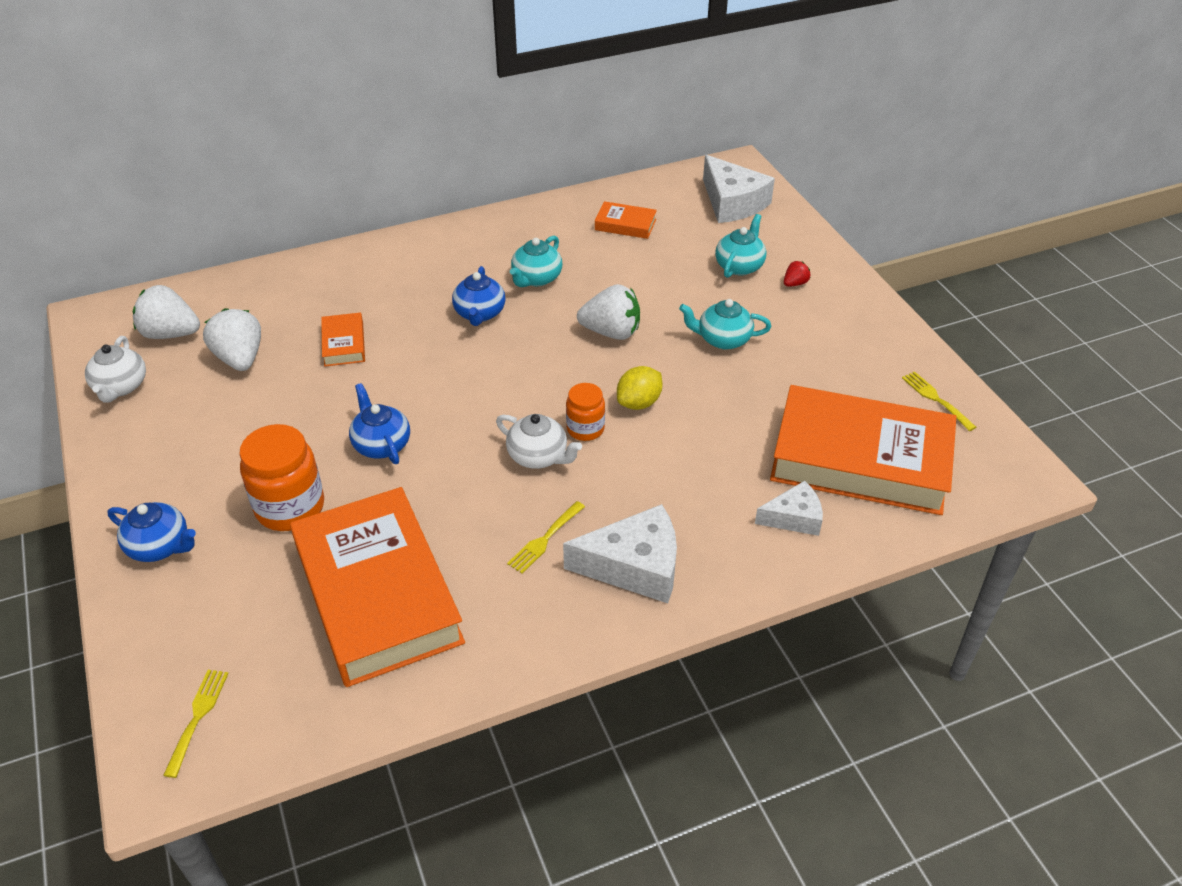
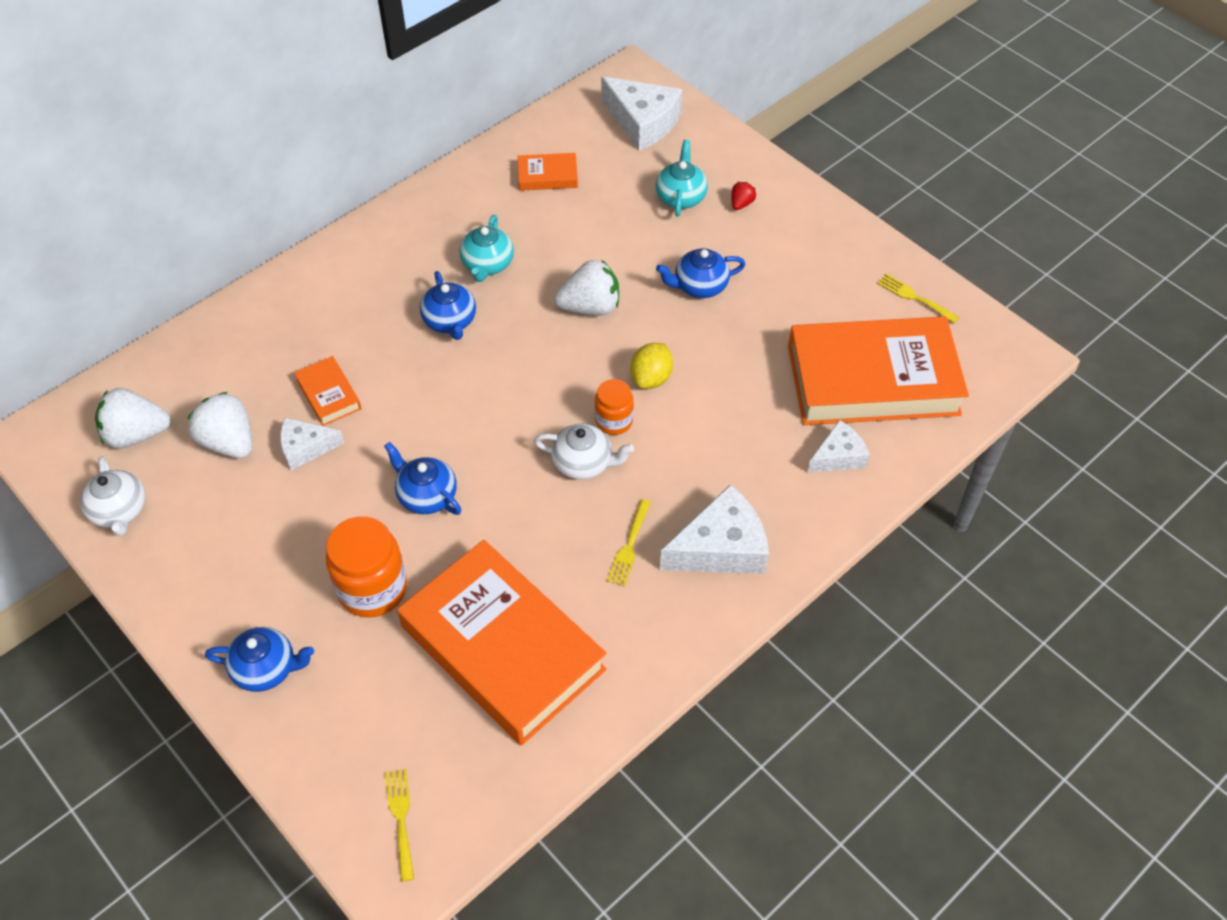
camera: 20 degrees left, 10 degrees up
(300, 379) = (305, 448): none -> white cheese
(723, 339) = (699, 286): turquoise teapot -> blue teapot

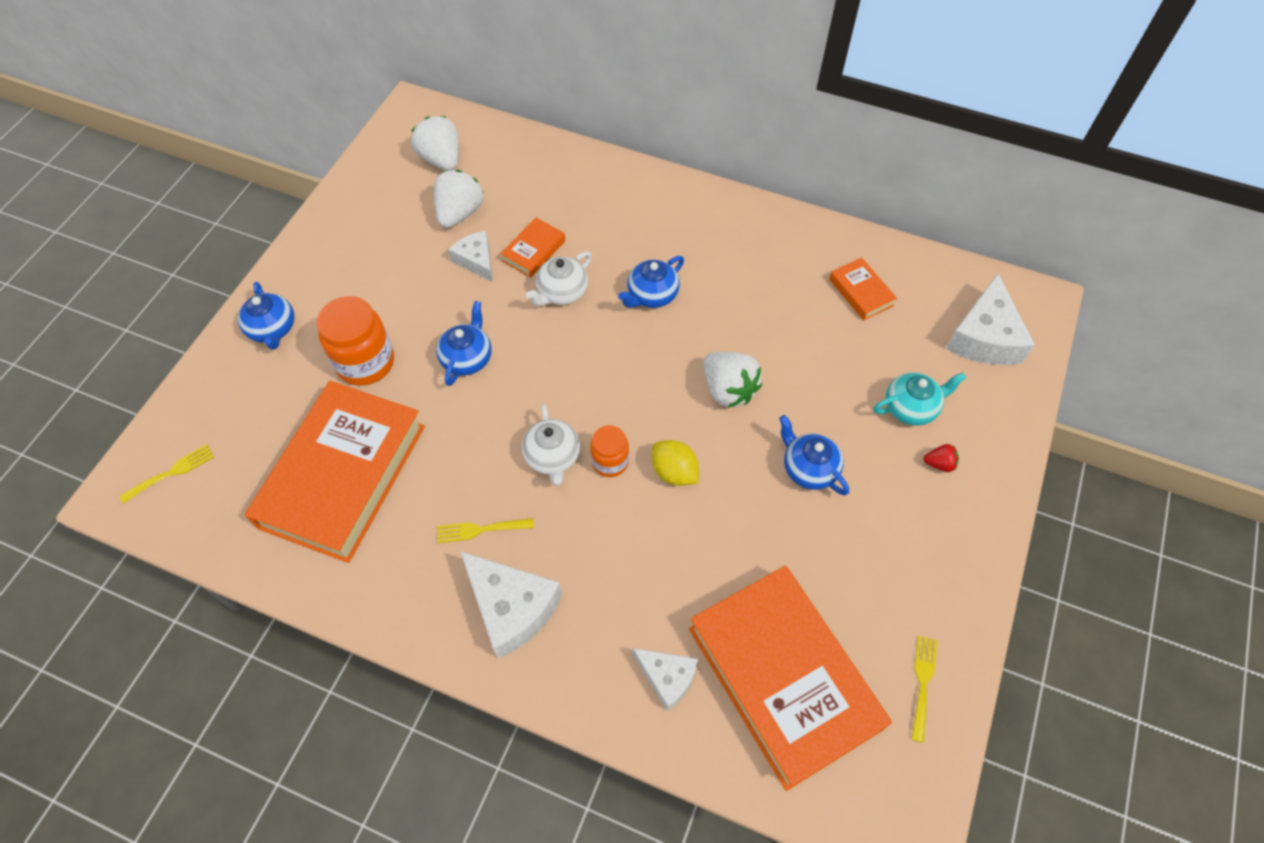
camera: 65 degrees right, 5 degrees up
(119, 511) = (372, 183): white teapot -> white teapot (561, 292)
(487, 264) = (729, 293): turquoise teapot -> none
(651, 378) = (674, 472): yellow lemon -> yellow lemon turned 45 degrees clockwise

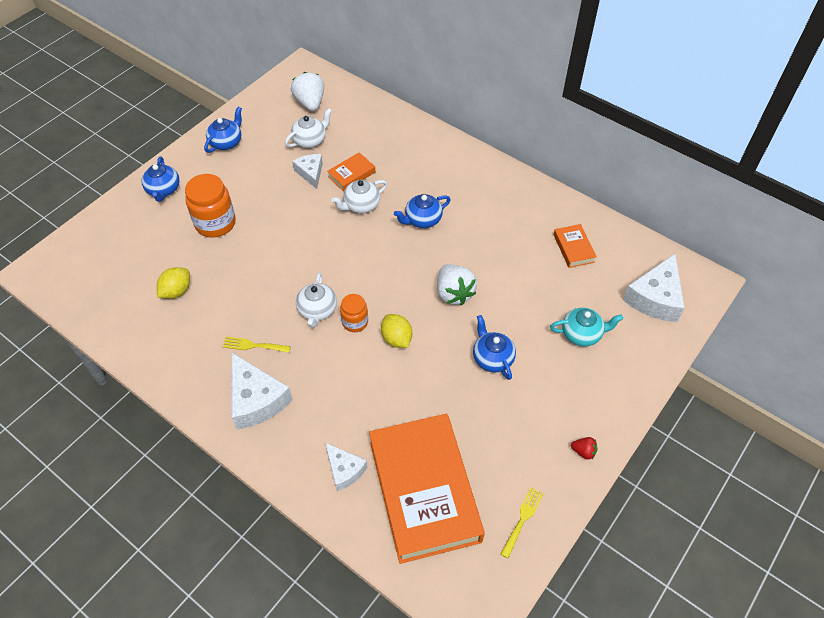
camera: 15 degrees right, 5 degrees down
(172, 472) = (71, 265): yellow fork -> none
(343, 476) = (176, 291): orange book -> yellow lemon
(459, 213) = (310, 140): white strawberry -> white teapot
(467, 358) = (283, 234): blue teapot -> blue teapot (226, 142)
(939, 464) = (589, 376): red strawberry -> red strawberry (583, 451)

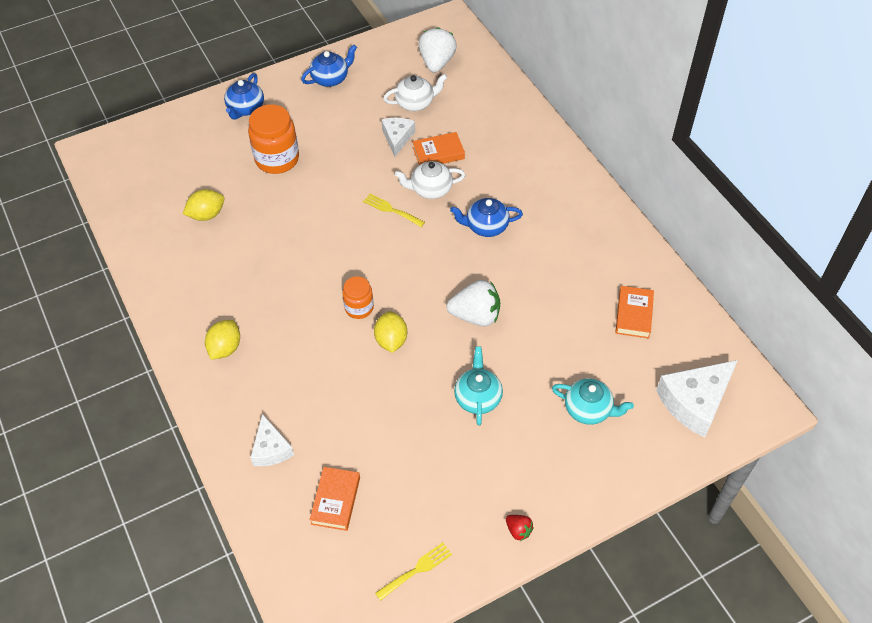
camera: 25 degrees right, 0 degrees up
(253, 345) = (250, 294): yellow fork -> yellow fork (391, 210)
(256, 399) = (225, 348): white cheese -> yellow lemon
(317, 310) = (329, 282): white teapot -> none
(424, 490) = (335, 500): orange book -> orange book, size x0.42
(454, 293) = (475, 315): white strawberry -> white strawberry turned 90 degrees counterclockwise
(492, 358) = (477, 397): blue teapot -> turquoise teapot

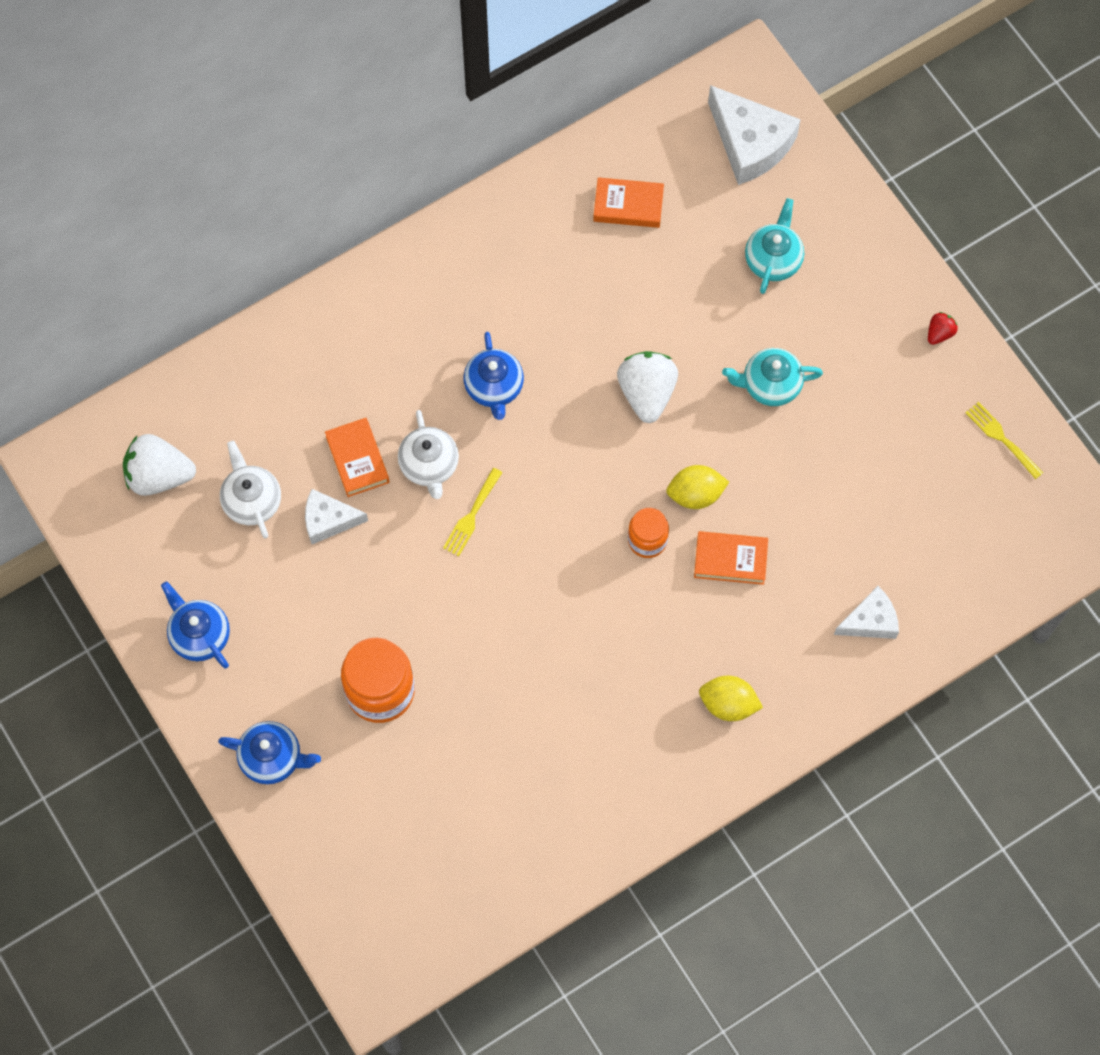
camera: 95 degrees left, 15 degrees up
(207, 215) = (497, 775): yellow lemon -> none
(335, 500) = (929, 535): orange book -> orange book (730, 560)

